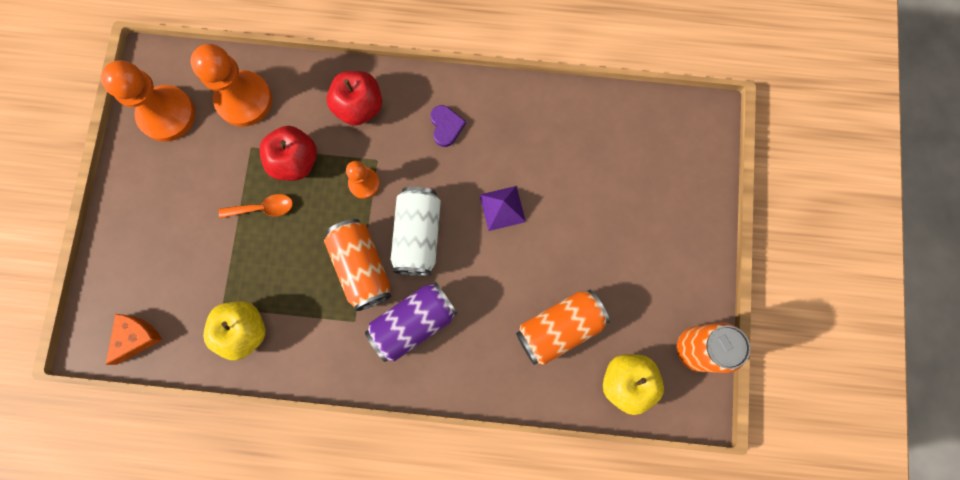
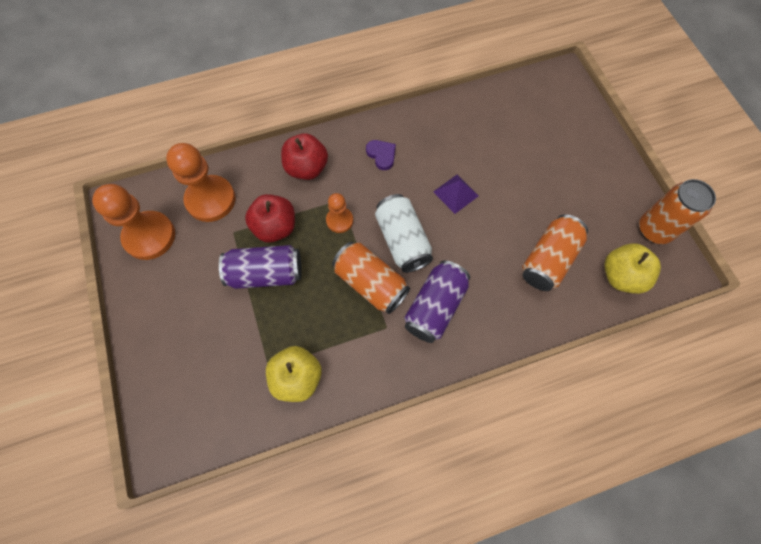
camera: 25 degrees left, 10 degrees down
(136, 337) = (203, 428): orange cheese -> none
(263, 208) = (266, 273): orange spoon -> purple can

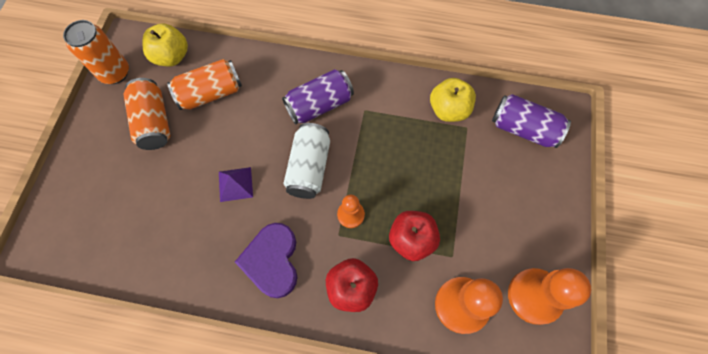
camera: 150 degrees left, 0 degrees up
(266, 273) = (438, 200): purple can -> purple can (523, 129)
(370, 283) = (356, 147): orange can -> orange can (154, 122)
(381, 155) = (272, 261): purple heart -> purple heart, size x1.88

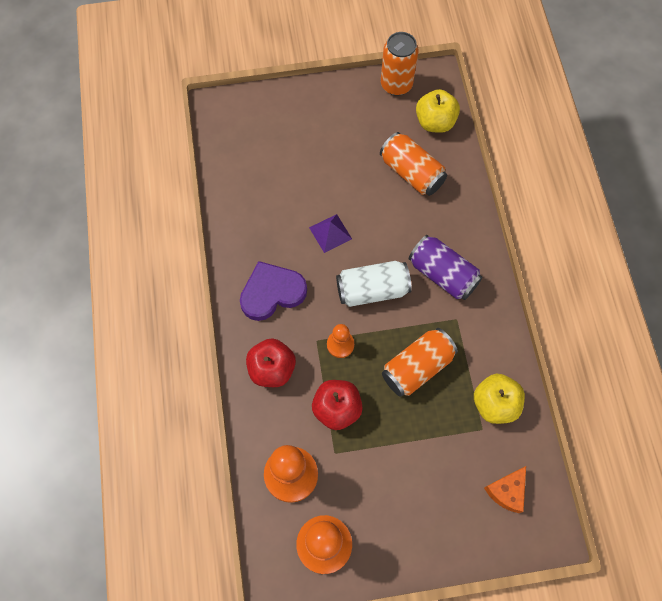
camera: 70 degrees right, 0 degrees up
(154, 122) = (361, 139): orange can -> orange can (417, 367)
(523, 129) = (507, 491): purple can -> orange cheese

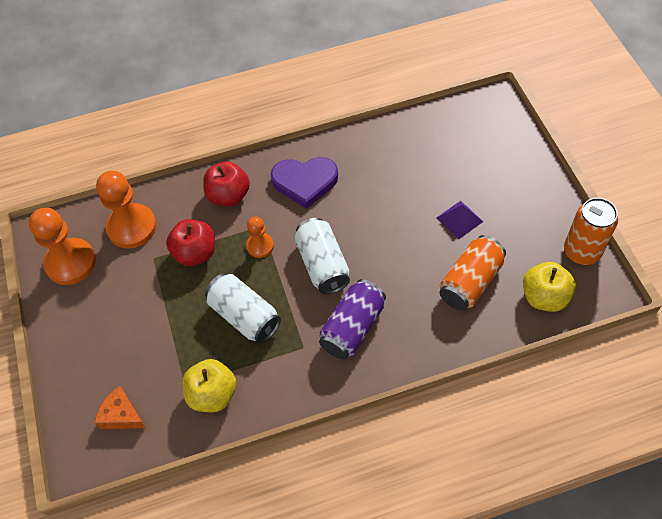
camera: 85 degrees right, 10 degrees down
(272, 292) = (305, 182): purple heart -> purple heart turned 120 degrees clockwise
(330, 233) = (379, 219): purple pyramid -> purple pyramid (459, 219)
(417, 367) = (244, 316): orange can -> white can

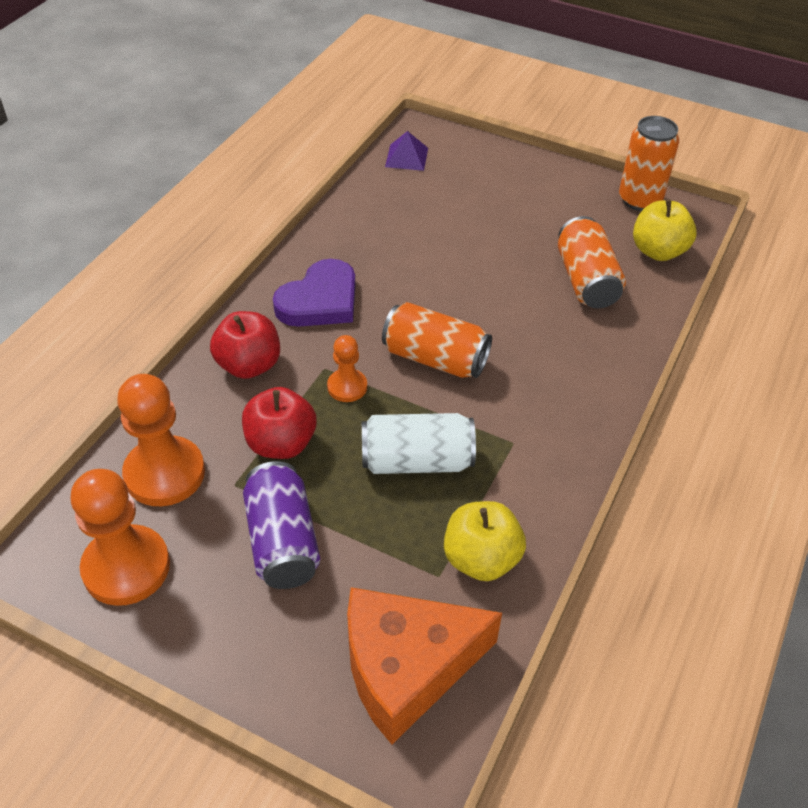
camera: 50 degrees left, 10 degrees down
(122, 415) = (407, 667): orange cheese -> orange cheese, size x2.00
(322, 264) = (435, 358): white can -> orange can
(352, 328) = (536, 390): purple can -> purple can (282, 541)
(459, 219) = (511, 238): purple pyramid -> purple pyramid (406, 157)

